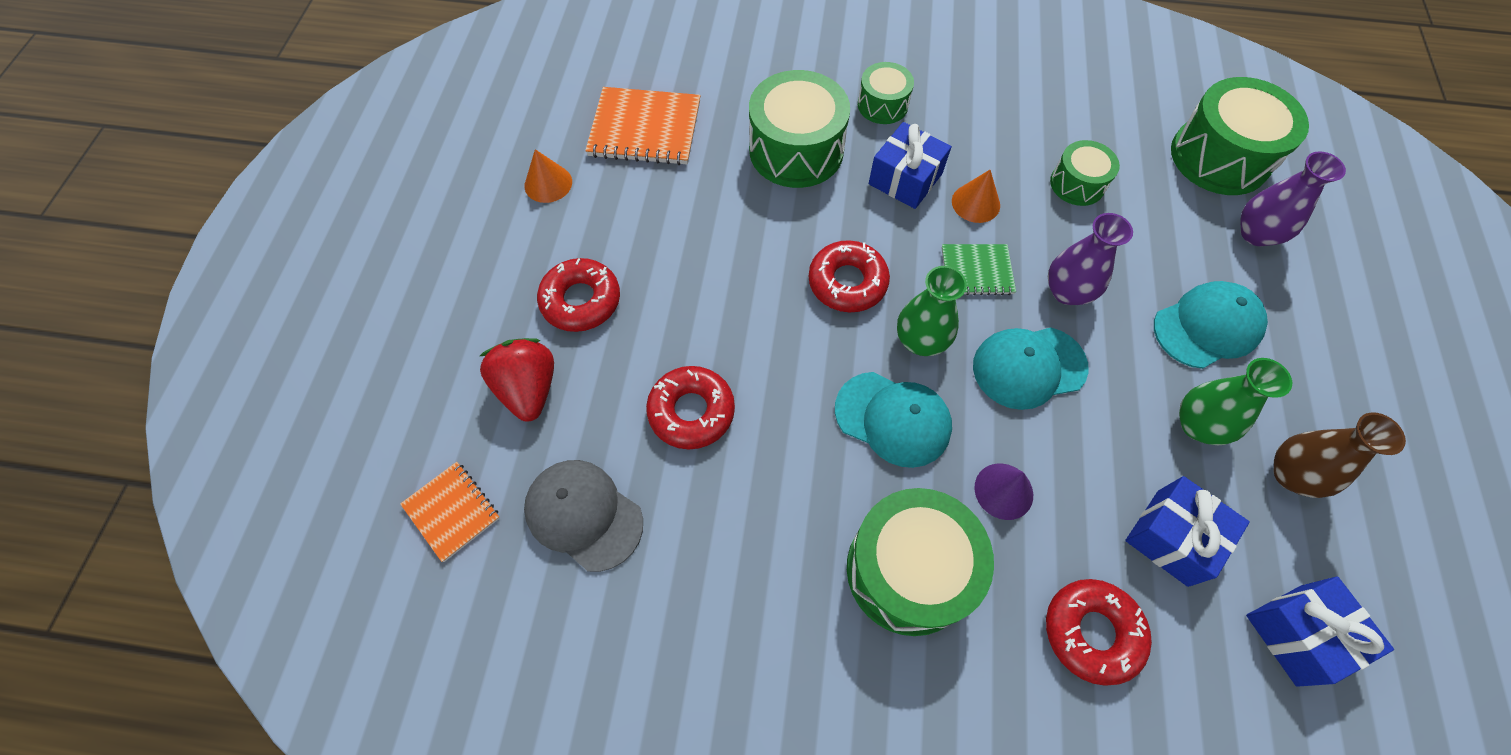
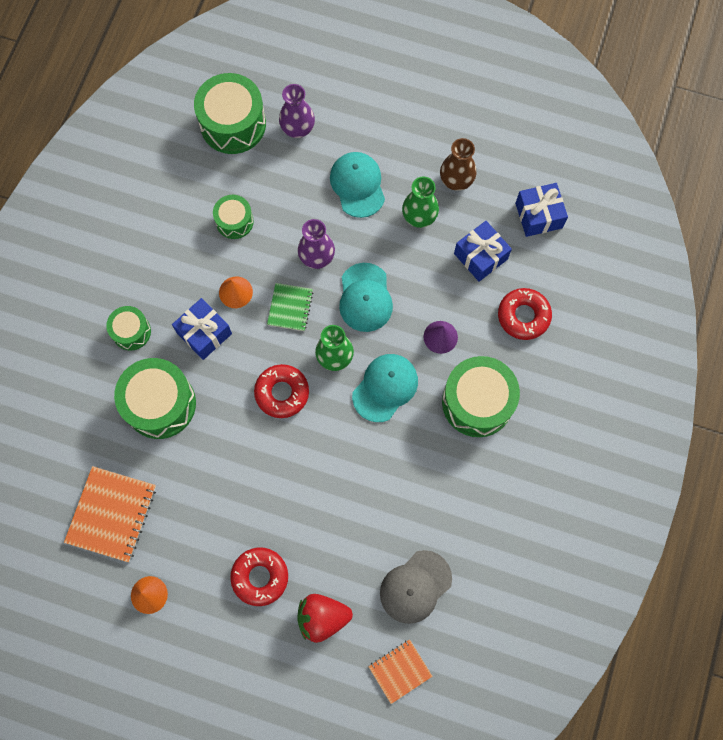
camera: 80 degrees left, 10 degrees up
(691, 411) = (358, 511): red donut -> none

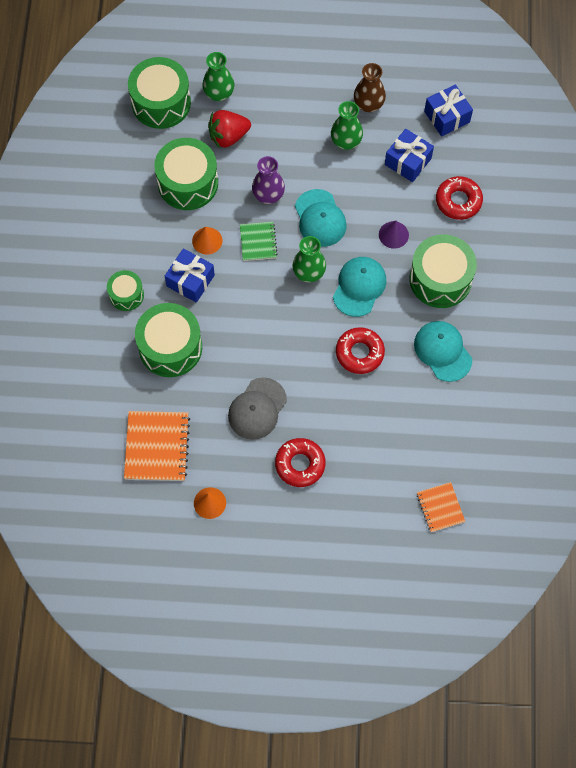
camera: 15 degrees left, 5 degrees down
(234, 221) = (188, 183): green drum -> green drum, size x1.80
(282, 393) = (272, 312): red donut -> red donut (359, 353)
(298, 128) = (219, 93): purple vase -> green vase
(322, 617) = (362, 482): red strawberry -> red strawberry (228, 136)
(357, 185) = (285, 128): turquoise cap -> turquoise cap (442, 351)
(400, 671) = (440, 507): orange notebook -> orange notebook turned 60 degrees counterclockwise
(415, 587) = (433, 438): grey cap -> grey cap (257, 409)

